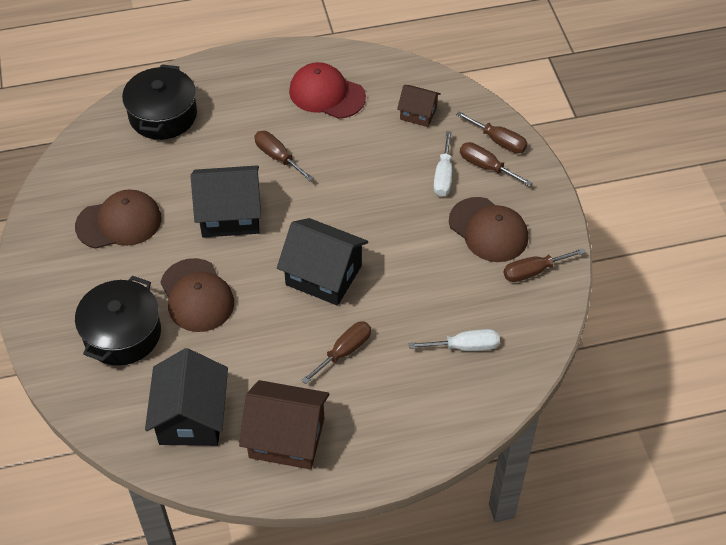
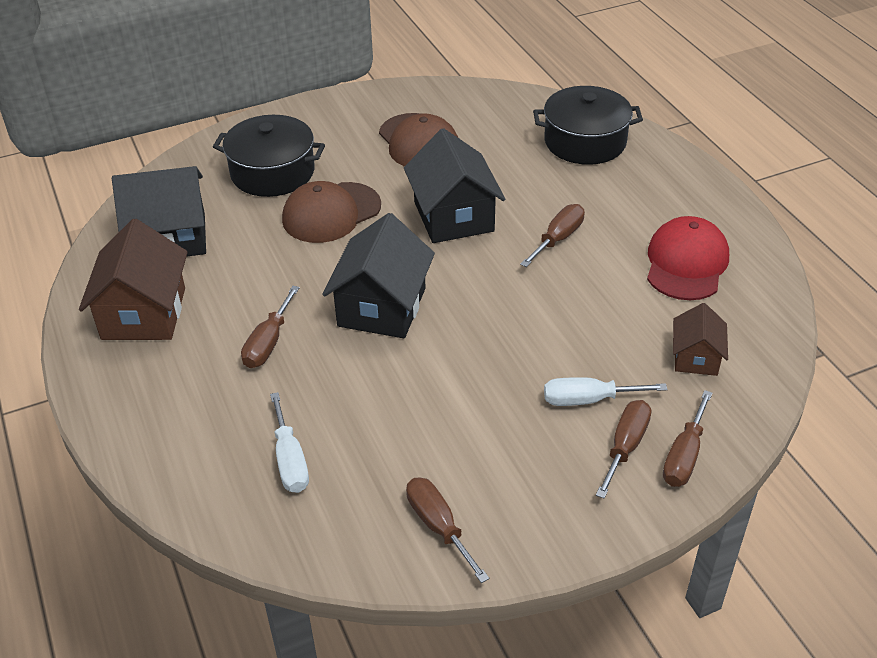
camera: 80 degrees right, 10 degrees down
(344, 351) = (268, 343): brown screwdriver -> brown screwdriver turned 75 degrees clockwise
(488, 230) = (503, 463): brown cap -> none

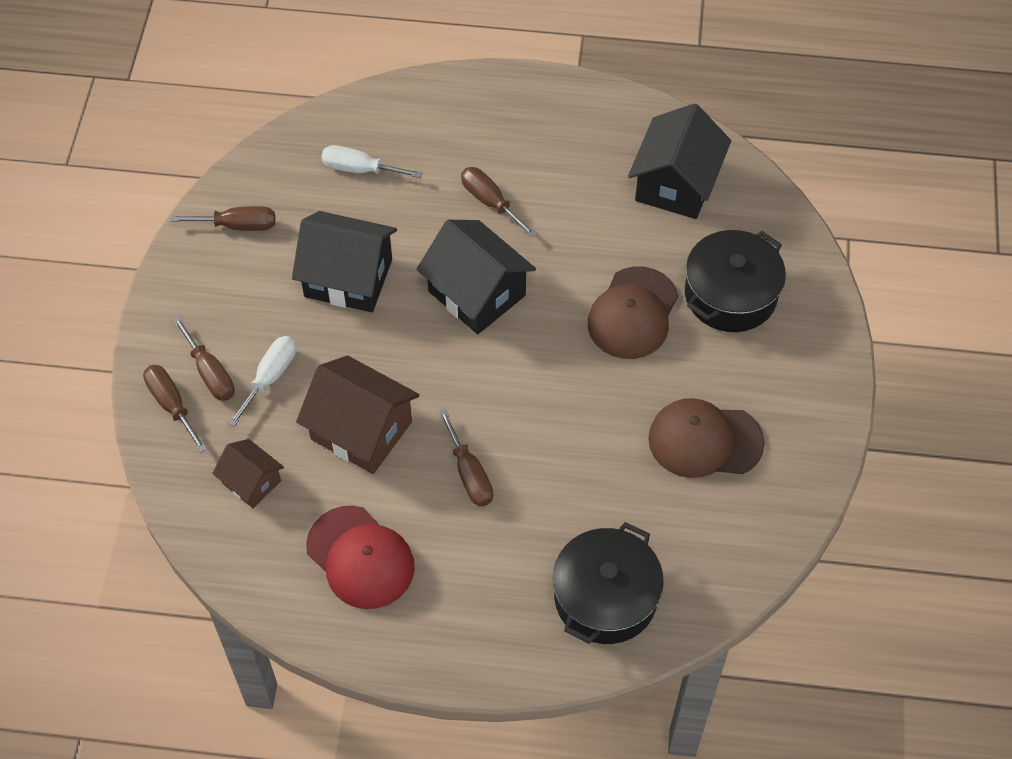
camera: 120 degrees right, 15 degrees up
(144, 313) = (584, 137): brown house -> brown house (361, 430)
(331, 213) = (633, 313): brown cap -> brown cap turned 150 degrees counterclockwise
(453, 216) = (561, 407): black house -> black house (348, 278)

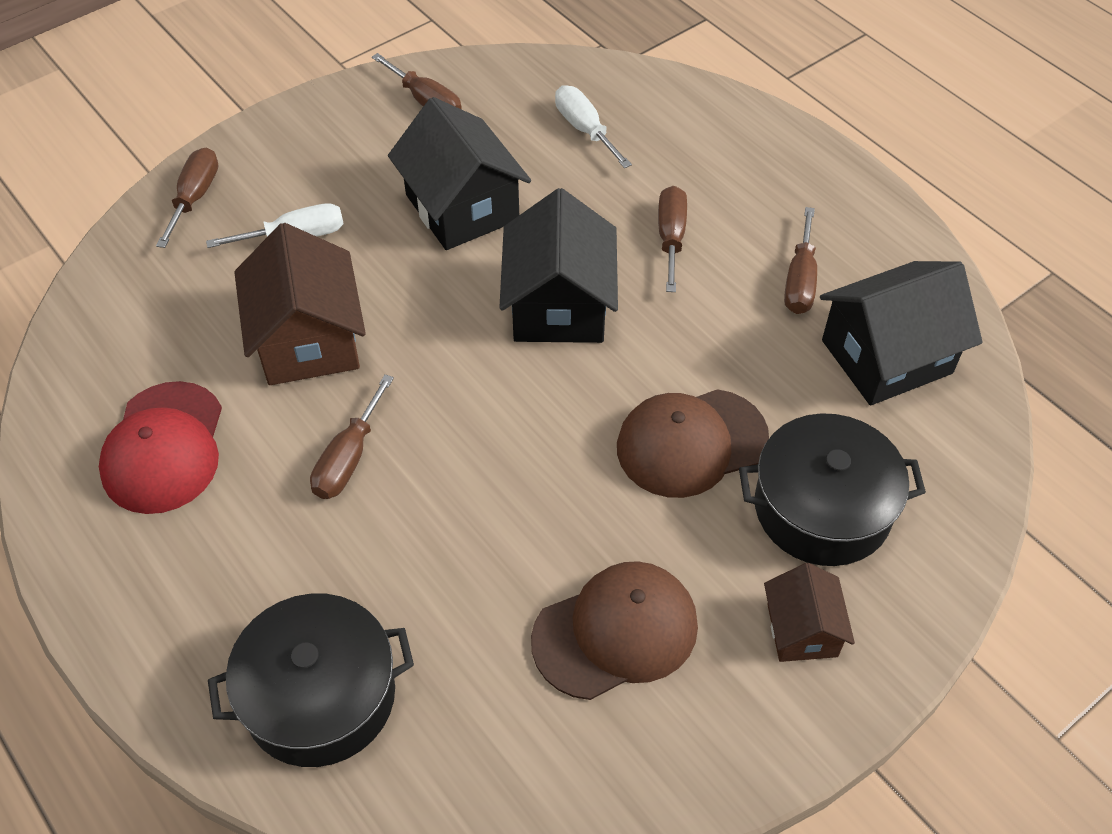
camera: 45 degrees right, 5 degrees down
(210, 373) = (255, 196): brown screwdriver -> brown screwdriver (800, 280)
(251, 482) = (169, 307): brown house -> brown house (802, 630)
(705, 440) = (616, 632): brown cap -> brown cap turned 105 degrees clockwise

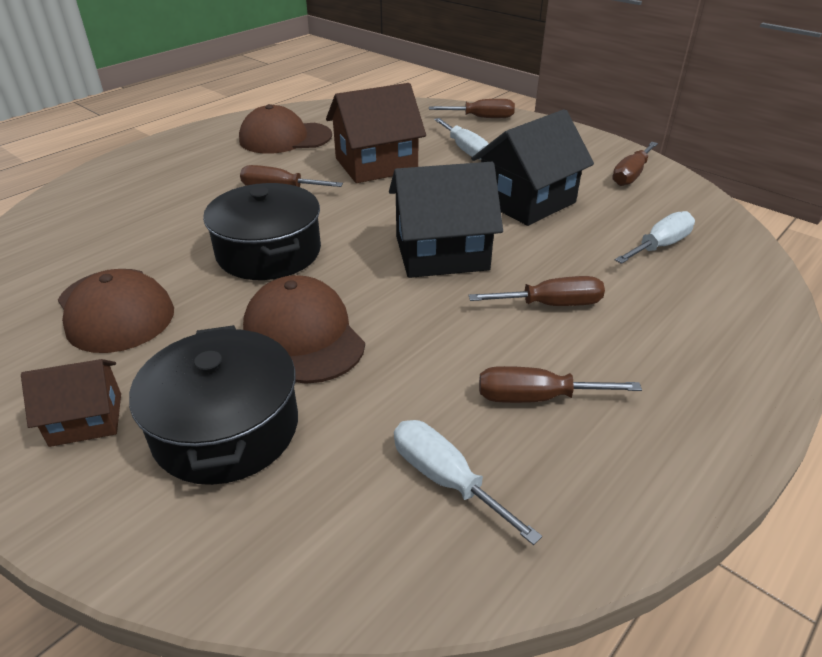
camera: 80 degrees right, 15 degrees down
(164, 448) = (285, 138): red cap -> brown cap
(320, 696) = (102, 203): black pot -> black pot (269, 252)
(886, 357) = (445, 479): black house -> white screwdriver

